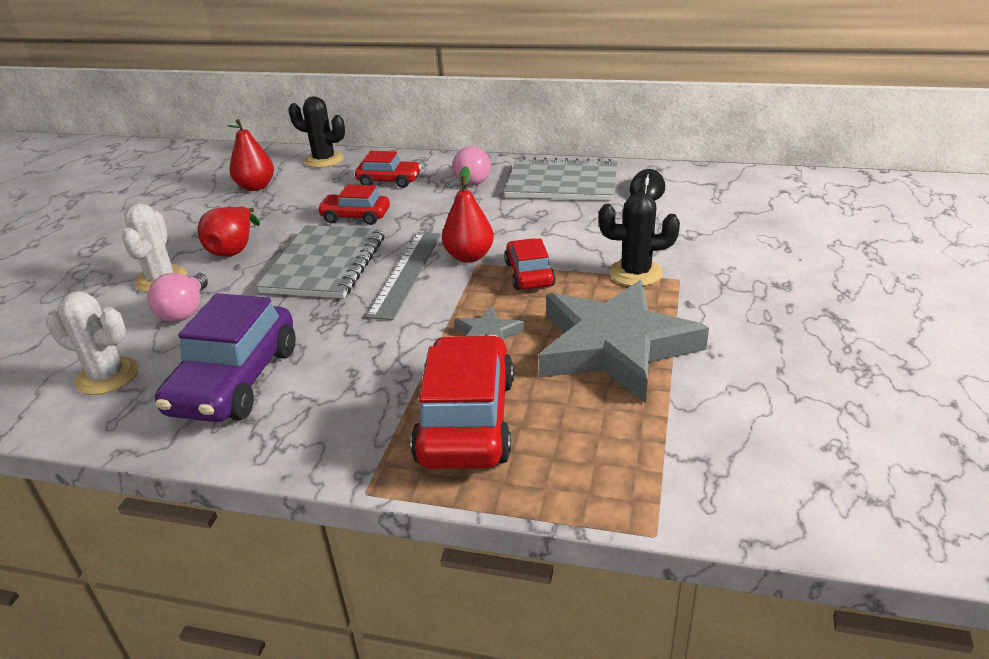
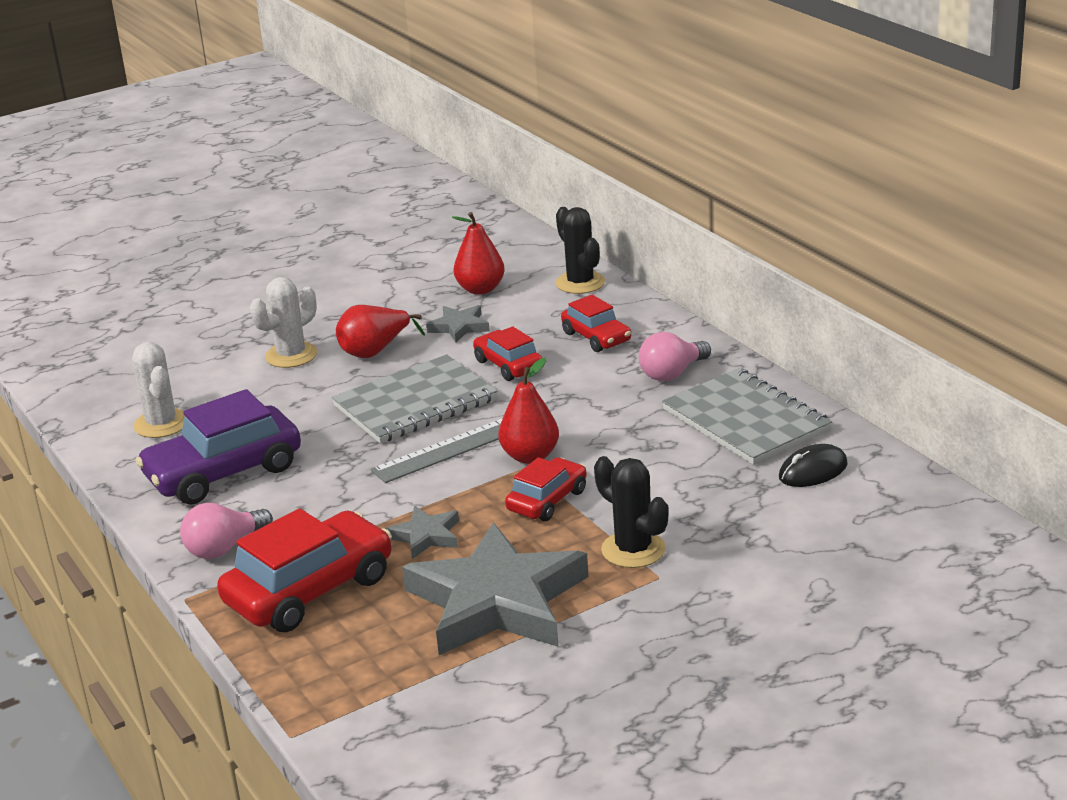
camera: 45 degrees right, 5 degrees down
(185, 311) = (269, 394): pink light bulb -> pink light bulb (224, 548)
(278, 211) = (459, 327): none -> grey star

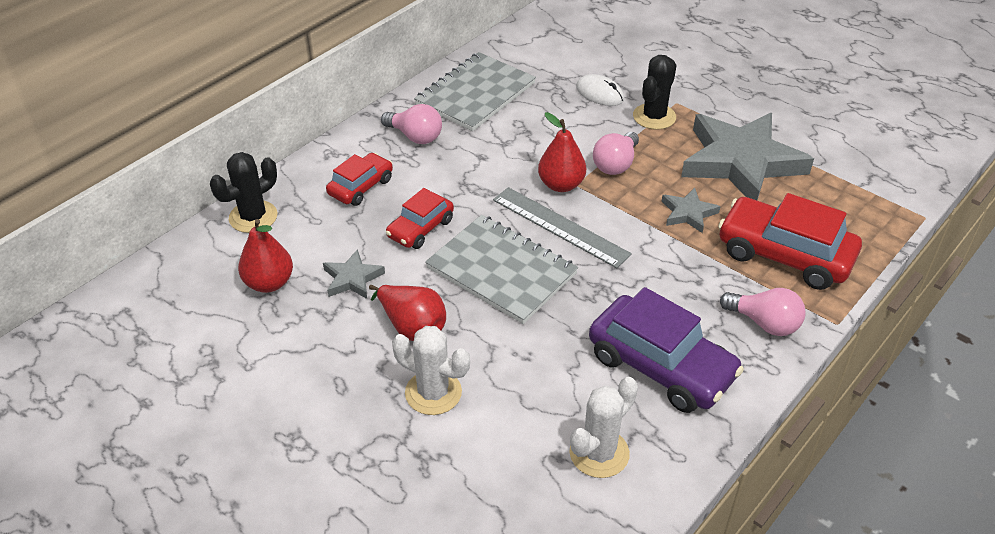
camera: 110 degrees left, 15 degrees up
(547, 500) = (615, 164): red car -> pink light bulb
(708, 514) = (599, 93): none -> white mouse
(813, 471) = (531, 60): black mouse -> none

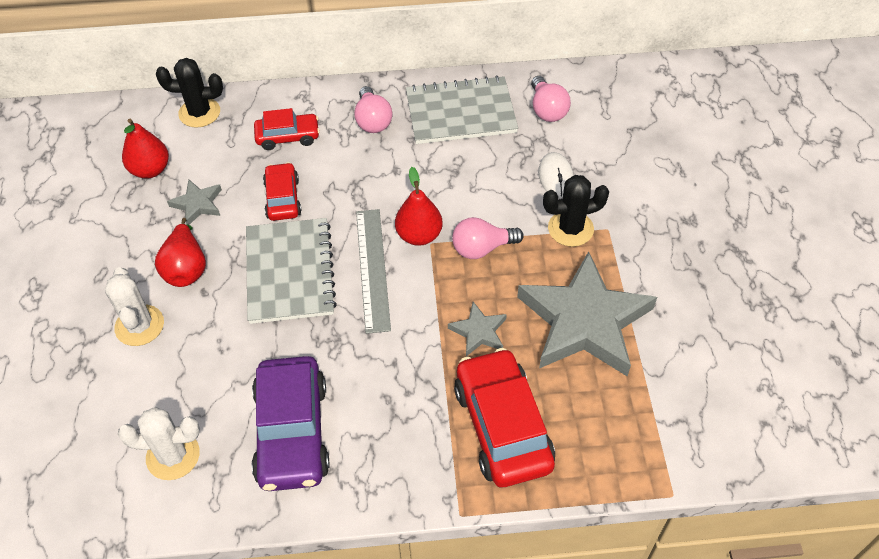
camera: 45 degrees right, 10 degrees up
(420, 228) = (283, 198): red car -> red car turned 90 degrees clockwise
(764, 323) = (407, 466): pink light bulb -> pink light bulb (547, 110)

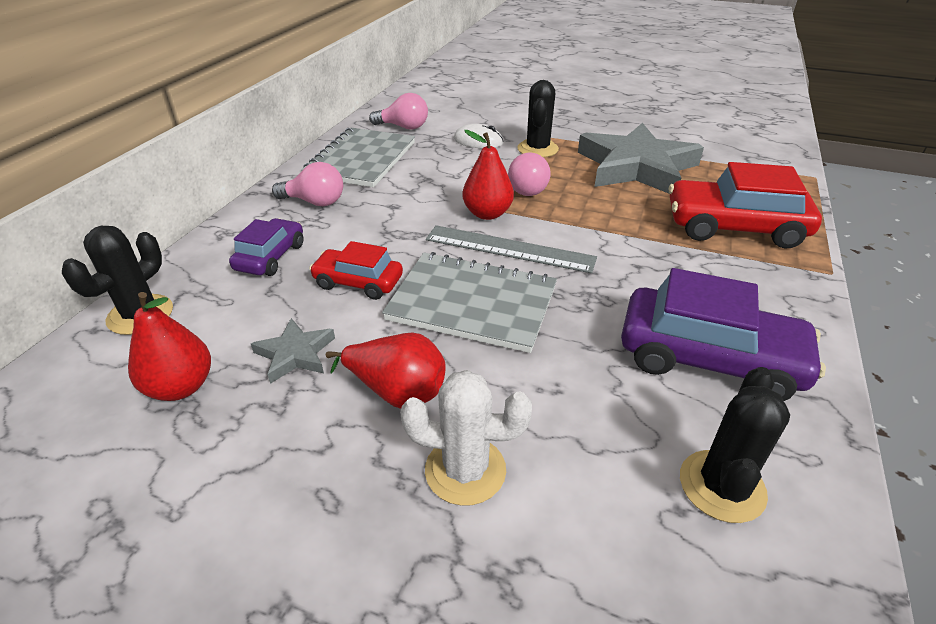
camera: 65 degrees left, 15 degrees down
(173, 455) = (722, 486): white cactus -> black cactus
(288, 137) = (270, 257): red car -> purple car
(479, 331) = (622, 212): grey star -> none

